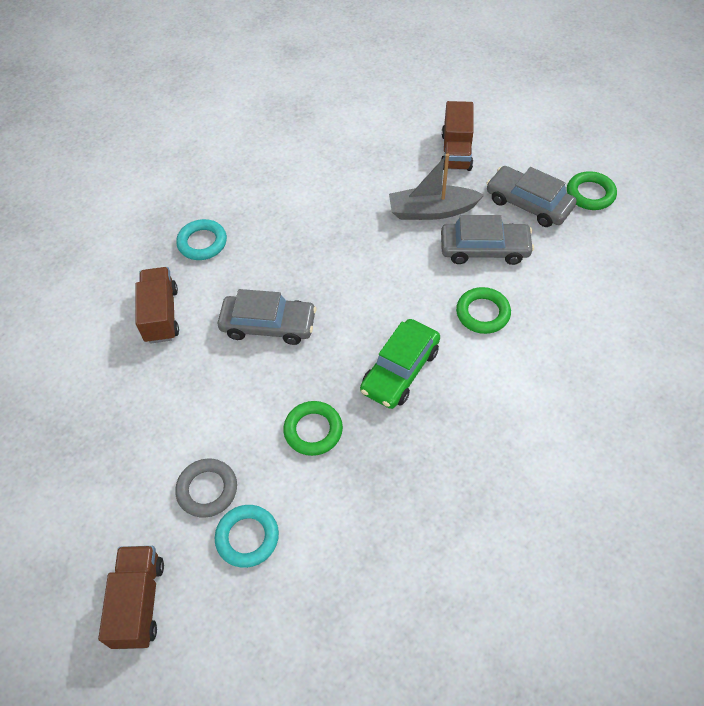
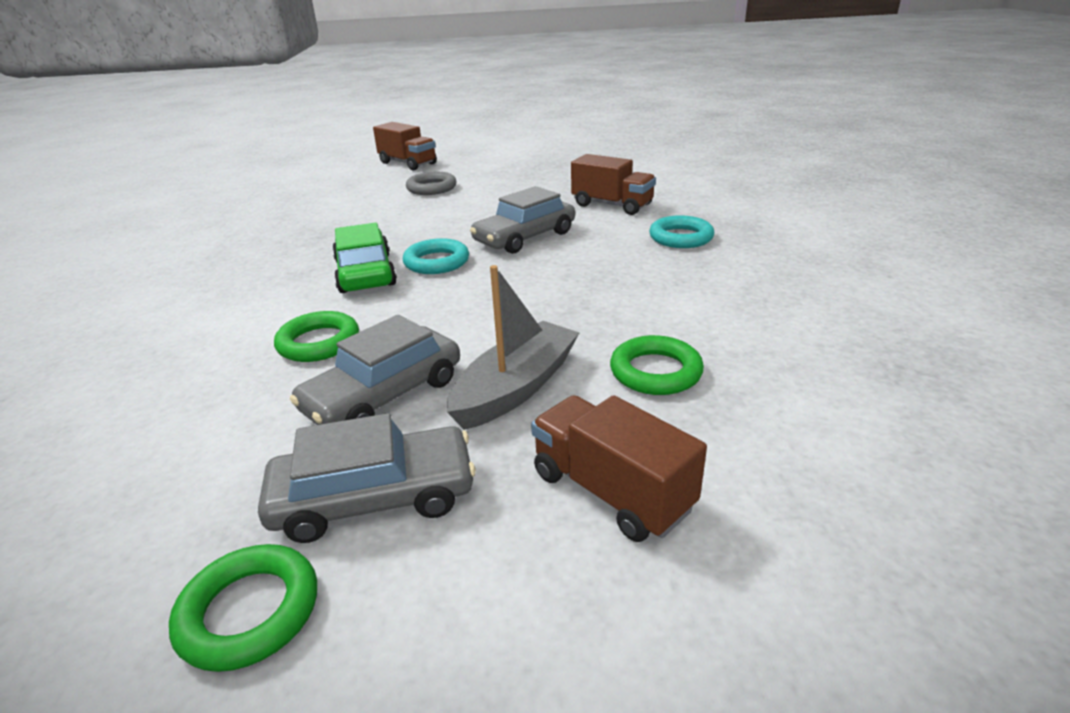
camera: 130 degrees right, 25 degrees down
(247, 537) = (378, 190): turquoise ring -> turquoise ring (436, 262)
(313, 430) = (397, 225): green ring -> green ring (655, 372)

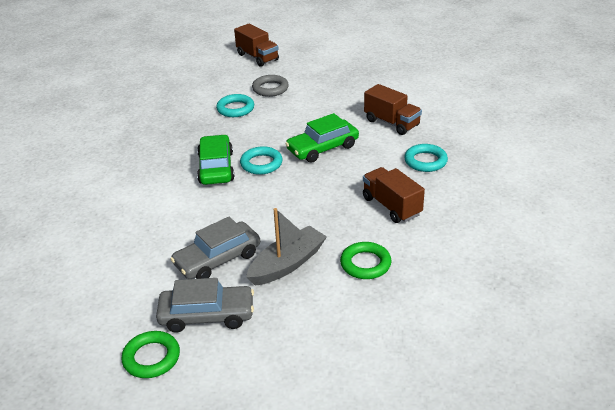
camera: 10 degrees right, 5 degrees up
(319, 343) = (185, 219): green ring -> none
(386, 210) = (235, 109): none -> turquoise ring
(524, 237) = (322, 148): grey car -> green car
(611, 491) = (317, 327): brown truck -> brown truck (391, 206)

